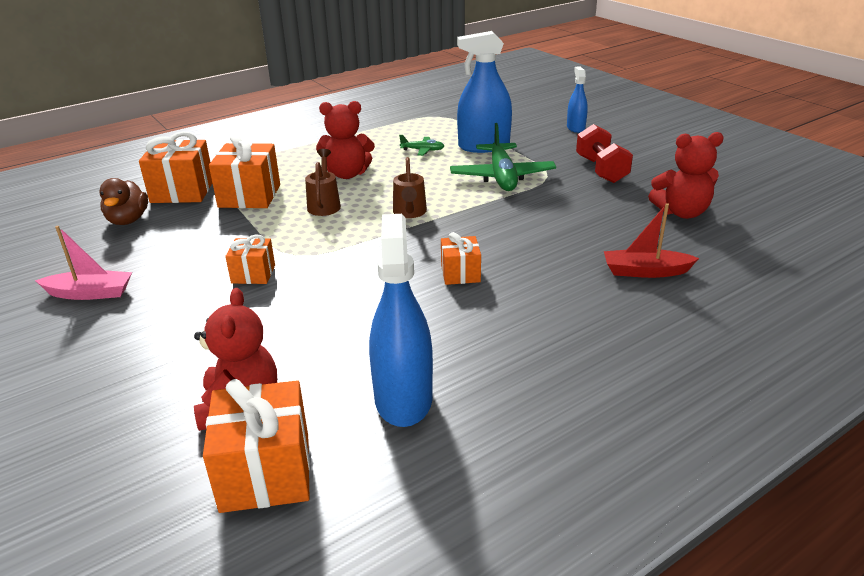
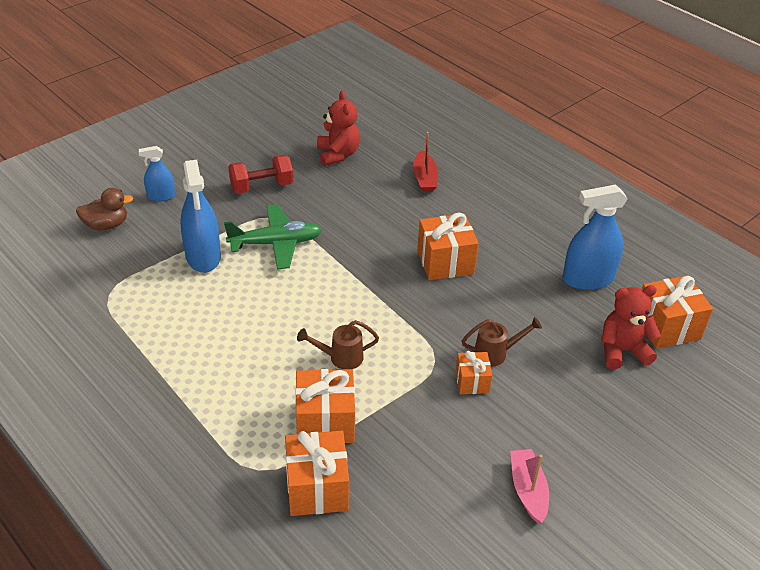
camera: 100 degrees left, 10 degrees up
(128, 220) = (390, 516): brown duck -> brown duck (106, 225)
(347, 174) = (270, 351): red teddy bear -> none
(409, 213) = (352, 297): brown watering can -> brown watering can (496, 353)
(422, 150) = (210, 300): green plane -> none
(460, 273) = (445, 262): orange gift -> orange gift, size x1.72

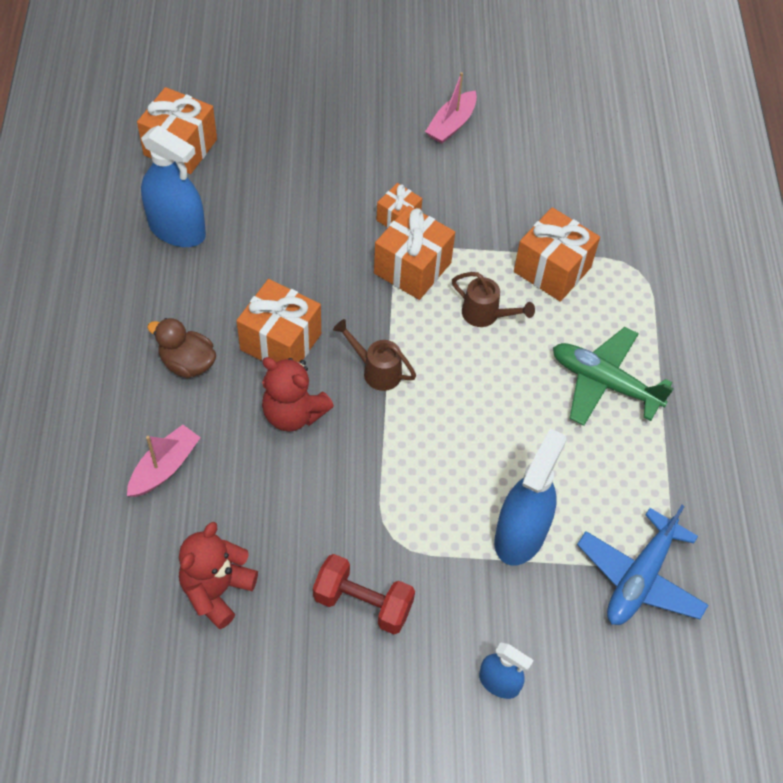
camera: 140 degrees left, 15 degrees up
(106, 225) = (600, 676): brown duck -> brown duck (187, 363)
(113, 277) = (640, 578): none -> blue plane
(276, 243) = (426, 495): green plane -> green plane (604, 383)
(317, 488) = (603, 227): orange gift -> orange gift (412, 268)
(424, 178) = (164, 467): red boat -> pink boat
(496, 353) = (349, 226): brown watering can -> brown watering can (376, 370)
(622, 351) = (245, 156): red teddy bear -> red teddy bear (293, 413)

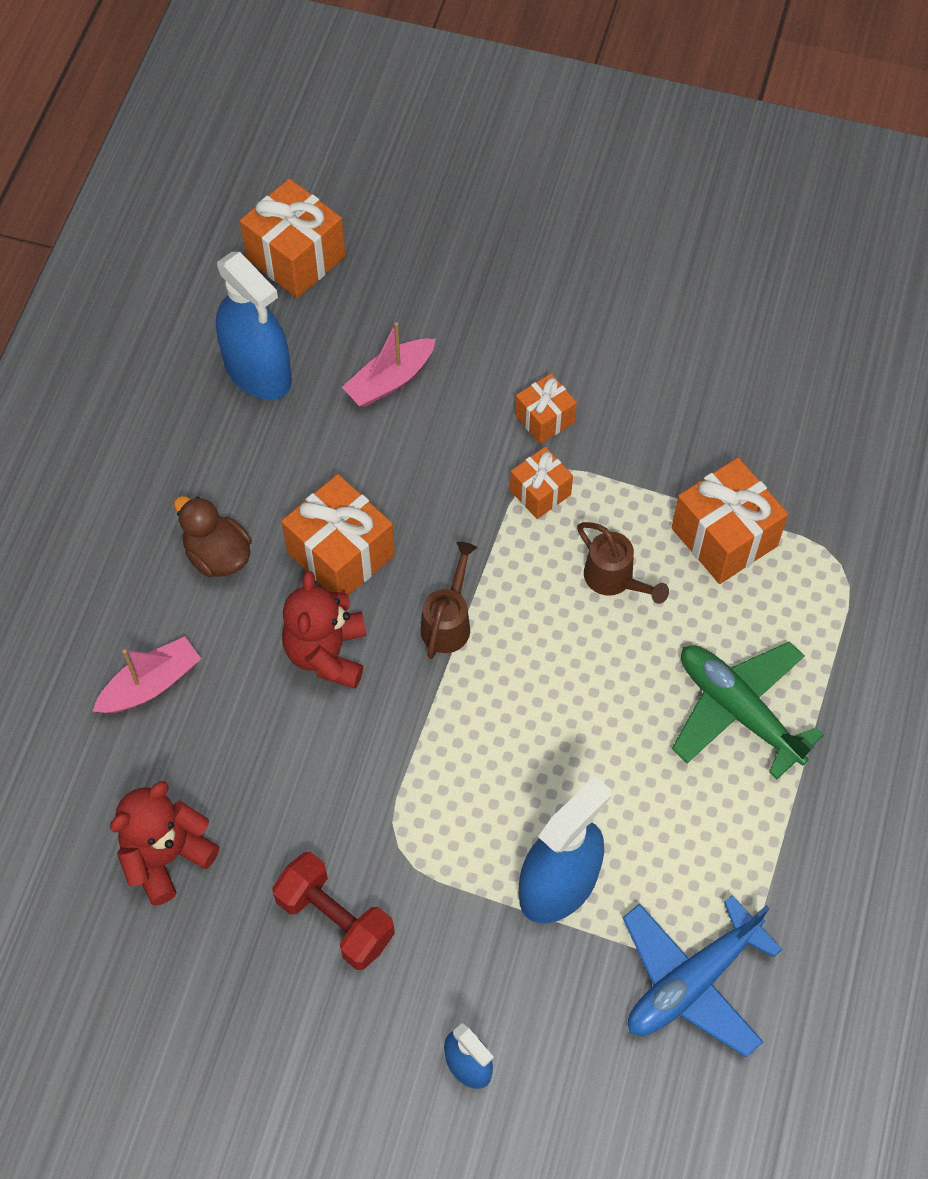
camera: 20 degrees right, 5 degrees up
(293, 413) = (327, 653): red teddy bear -> red teddy bear turned 45 degrees clockwise
(376, 370) = (448, 621): brown watering can -> brown watering can turned 60 degrees clockwise
(412, 268) = (540, 492): orange gift -> orange gift, size x0.58
(451, 124) = (659, 299): pink boat -> pink boat (390, 380)

